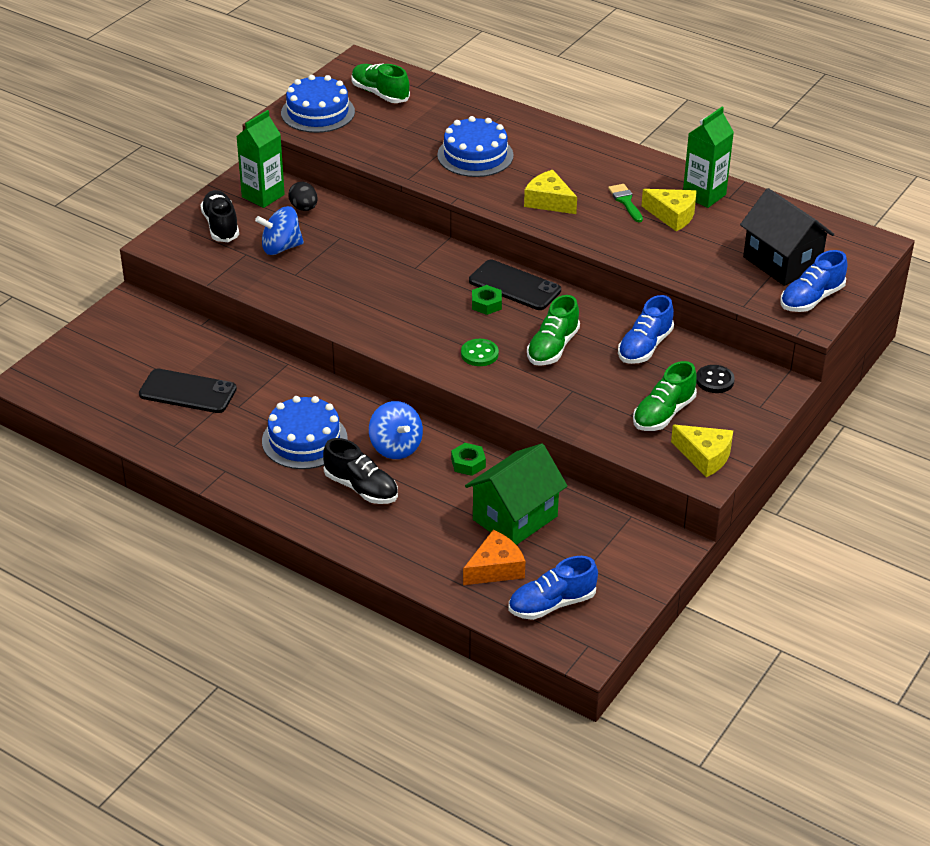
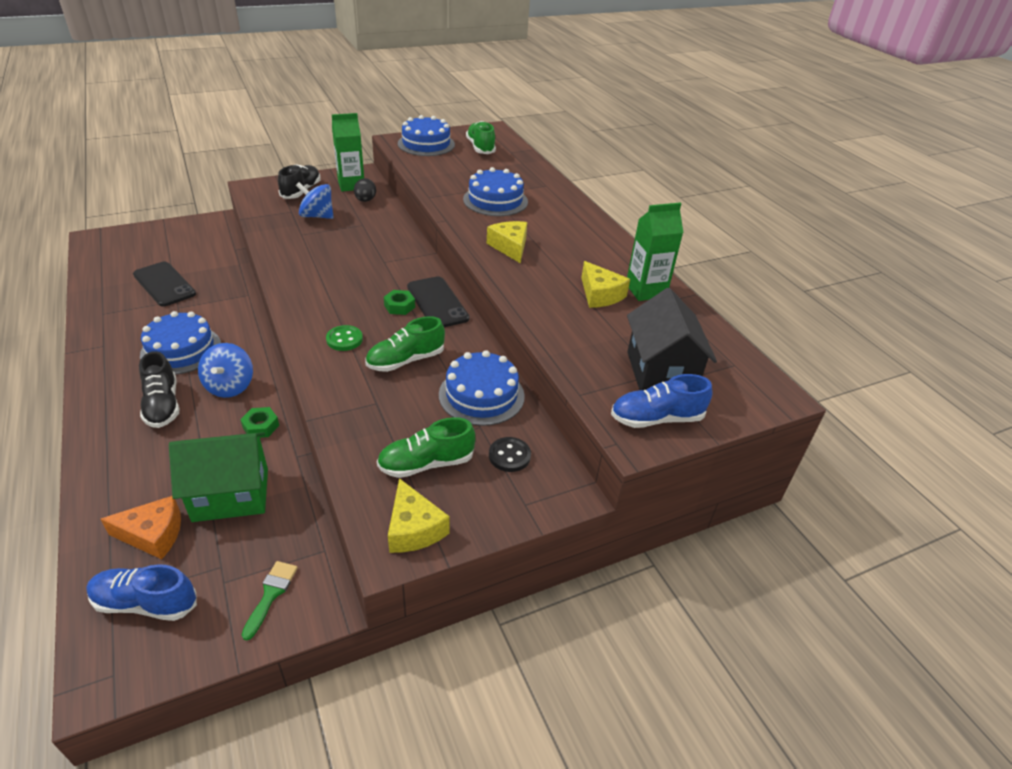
camera: 30 degrees right, 0 degrees up
(625, 201) = (572, 270): green brush -> green brush (271, 594)
(644, 347) = (481, 395): blue shoe -> blue cake

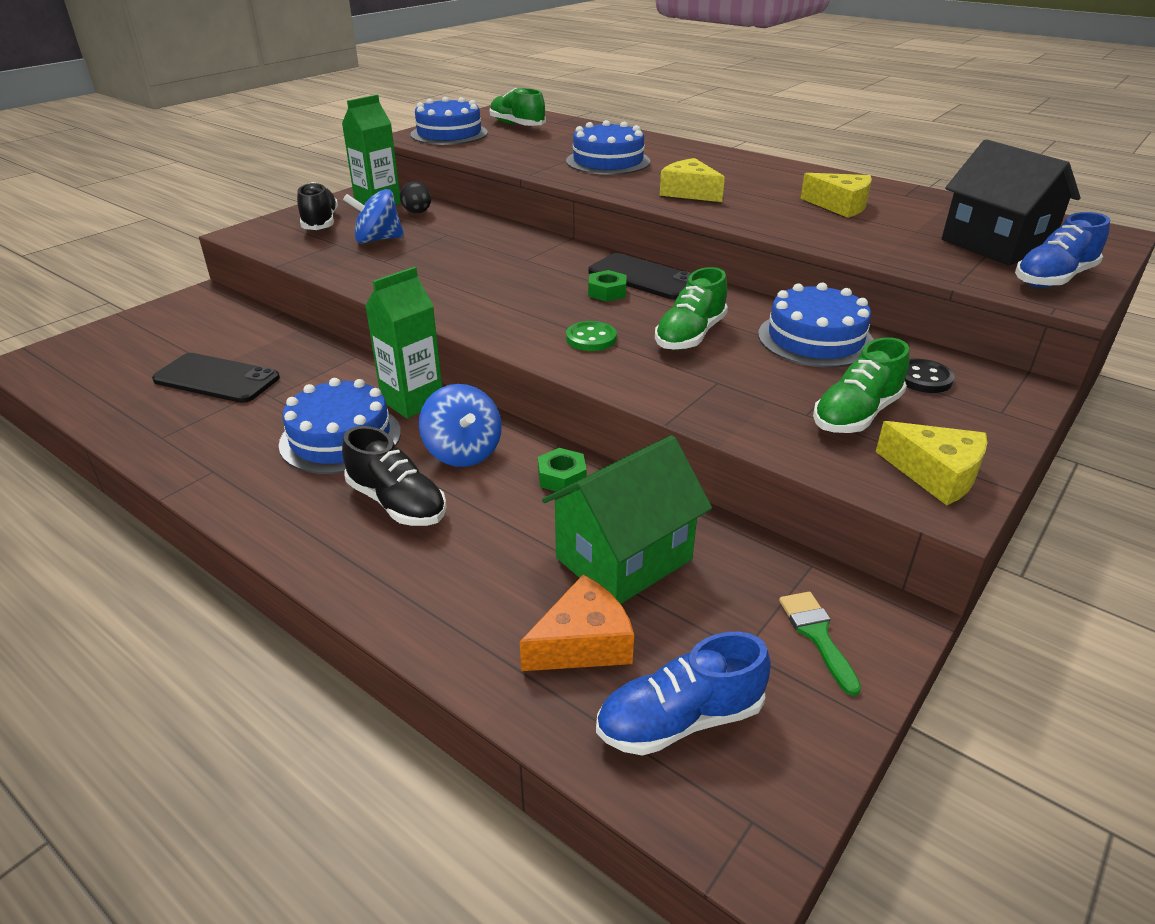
camera: 25 degrees left, 5 degrees down
(645, 290) = (874, 193): green carton -> green carton (412, 401)

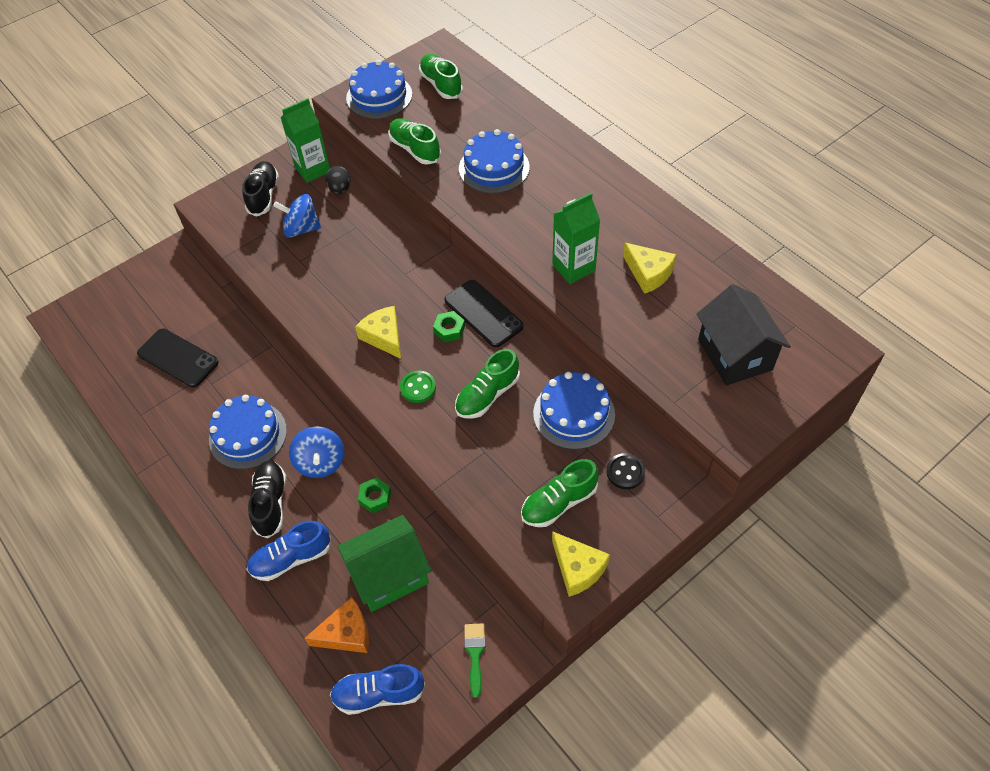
camera: 15 degrees right, 20 degrees up
(397, 503) = (271, 503): black shoe -> black shoe turned 150 degrees counterclockwise
(412, 401) = (300, 404): green carton -> green carton (573, 268)
(508, 157) = (415, 149): none -> green shoe
(689, 192) = (538, 234): yellow cheese -> yellow cheese (384, 336)
(1053, 278) = (747, 409): blue shoe -> blue shoe (291, 558)

